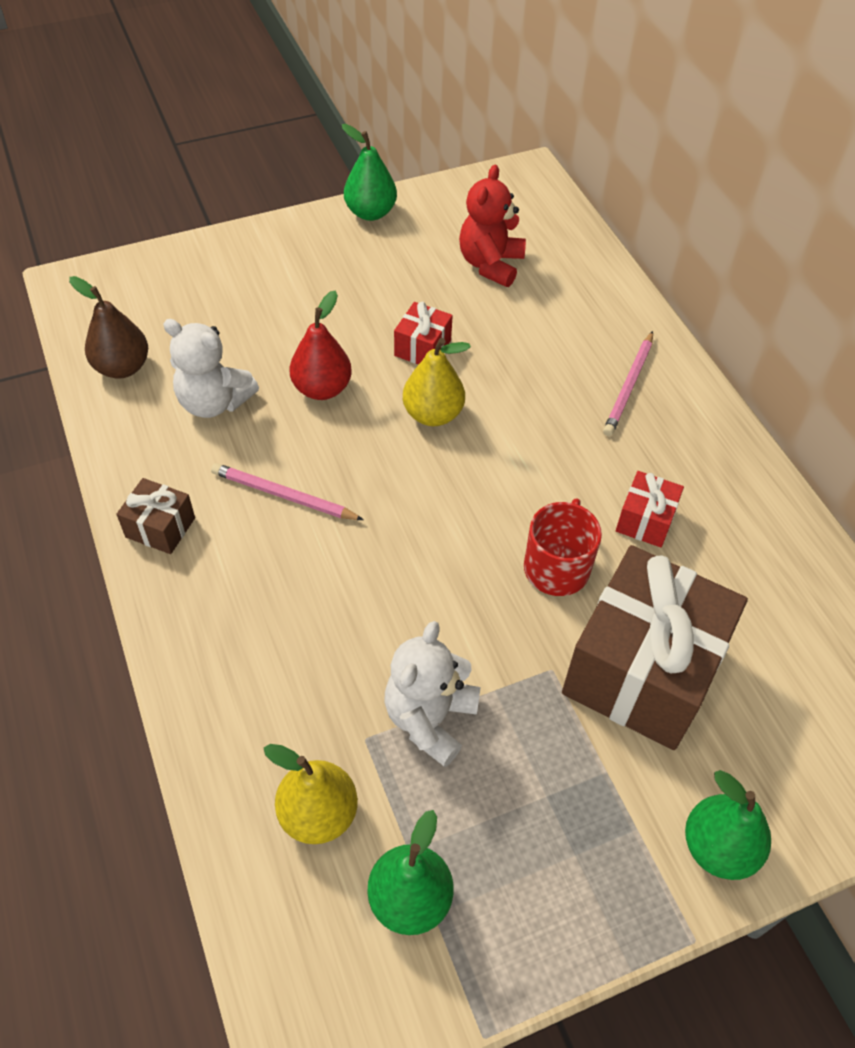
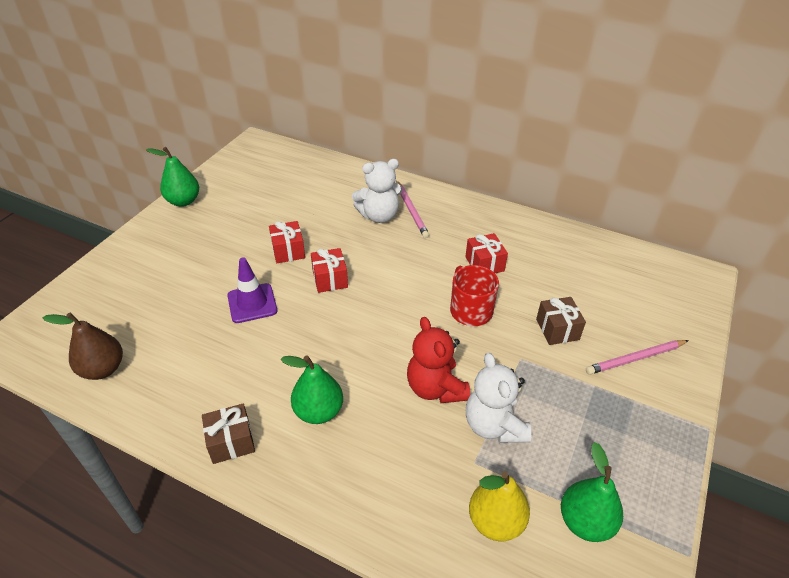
camera: 40 degrees left, 10 degrees down
(214, 402) = (191, 350): white teddy bear -> white teddy bear (379, 216)
(283, 496) = (291, 372): pink pencil -> pink pencil (635, 359)
(322, 388) = (252, 303): red pear -> purple traffic cone
(433, 414) = (330, 279): yellow pear -> red gift
(490, 264) = (281, 193): red teddy bear -> red teddy bear (435, 388)
(642, 670) = (557, 329): brown gift -> brown gift, size x0.44
(718, 847) = (671, 381): green pear -> green pear (318, 411)

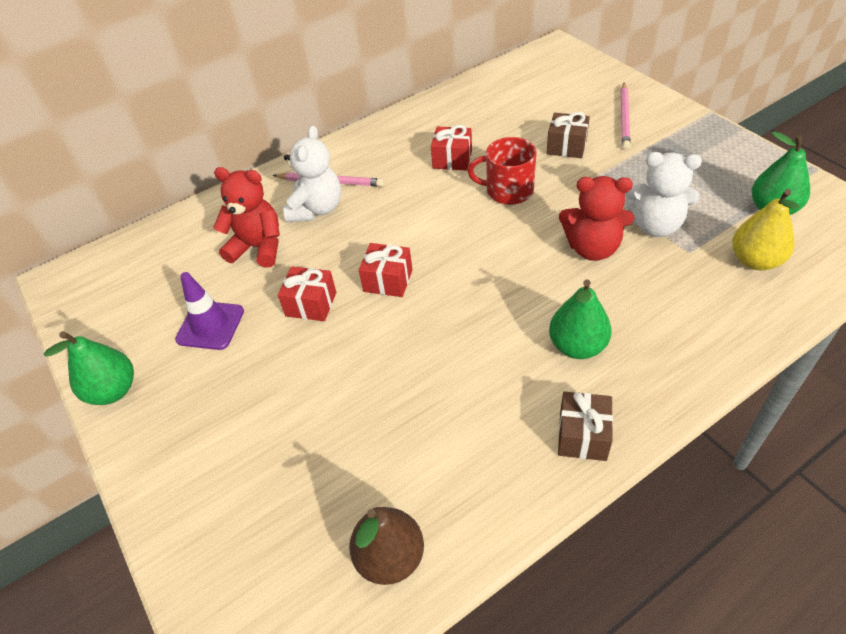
camera: 55 degrees left, 5 degrees up
(252, 303) = (377, 362): purple traffic cone -> purple traffic cone (210, 325)
(326, 205) = (258, 247): none -> red teddy bear

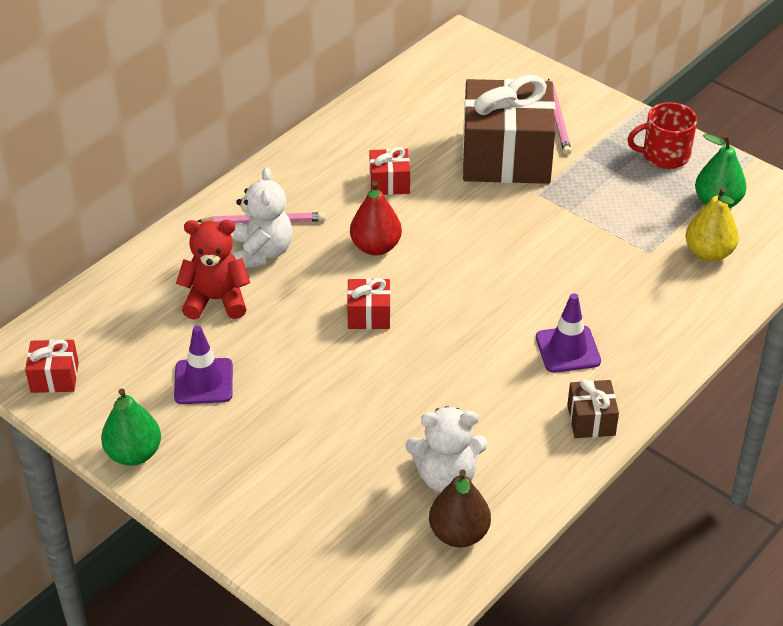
camera: 20 degrees left, 5 degrees down
(311, 304) = (299, 348): red gift -> red gift (54, 377)
(419, 215) = (375, 247): none -> red pear
(508, 191) = (459, 211): red mug -> red mug (664, 155)
(566, 146) = (506, 157): brown gift -> brown gift, size x2.28
(577, 346) = (568, 349): green pear -> purple traffic cone
(592, 248) = (559, 259): red teddy bear -> none
(655, 225) = (613, 230): white teddy bear -> white teddy bear (446, 477)

